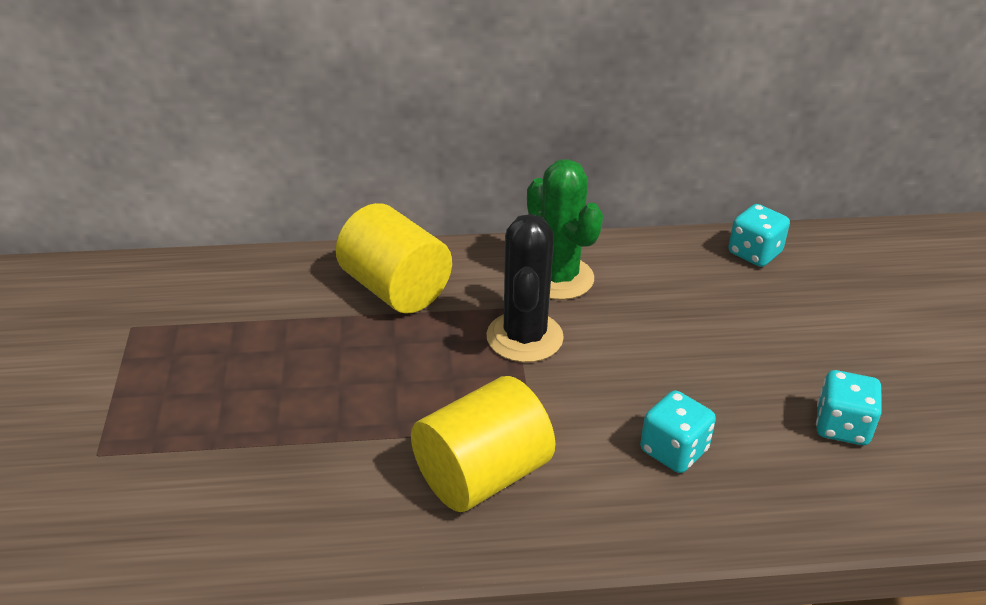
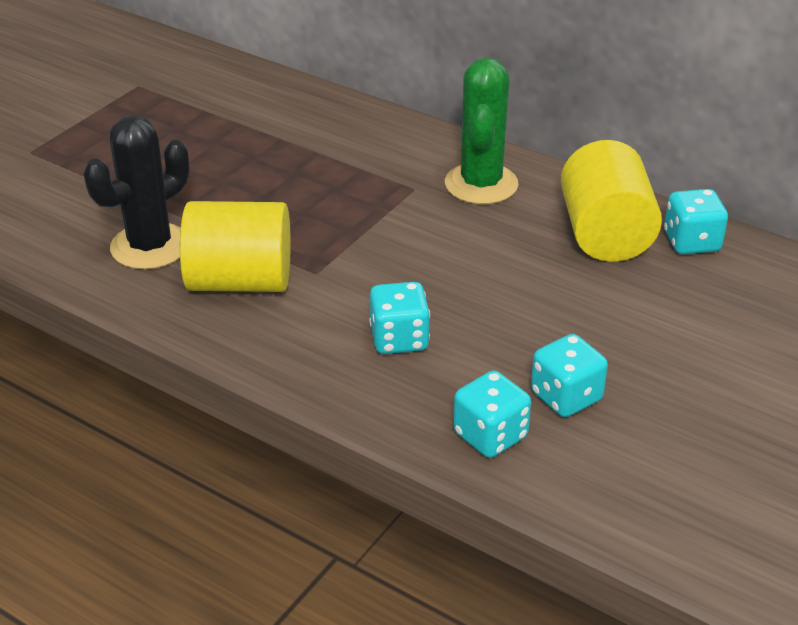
camera: 40 degrees right, 0 degrees up
(395, 289) = (342, 137): yellow cylinder -> yellow cylinder (605, 234)
(524, 337) = (394, 212): black cactus -> black cactus (150, 246)
(840, 494) = (490, 436): none -> turquoise dice

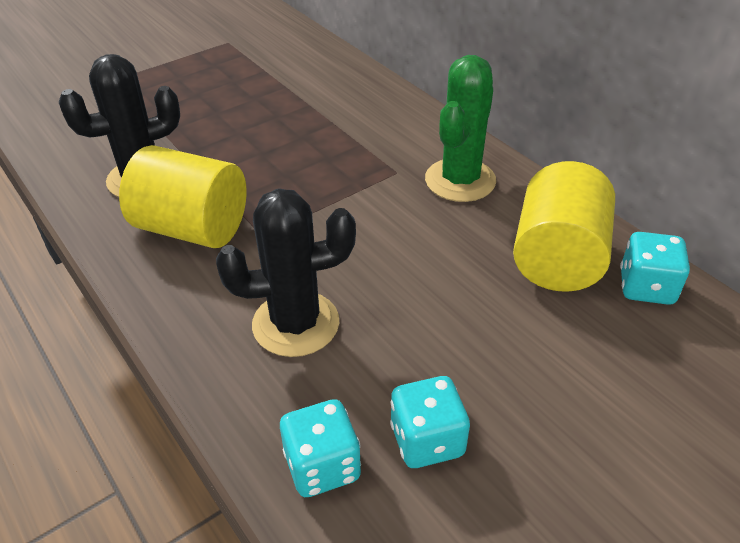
camera: 20 degrees right, 5 degrees up
(399, 339) = (296, 324): turquoise dice -> black cactus

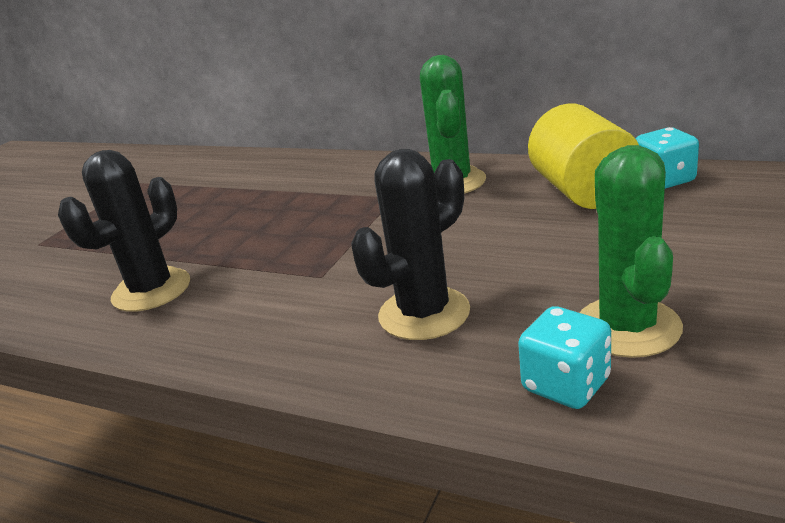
camera: 25 degrees left, 15 degrees down
(192, 228) = (246, 299): yellow cylinder -> none
(427, 440) = (627, 327): turquoise dice -> green cactus

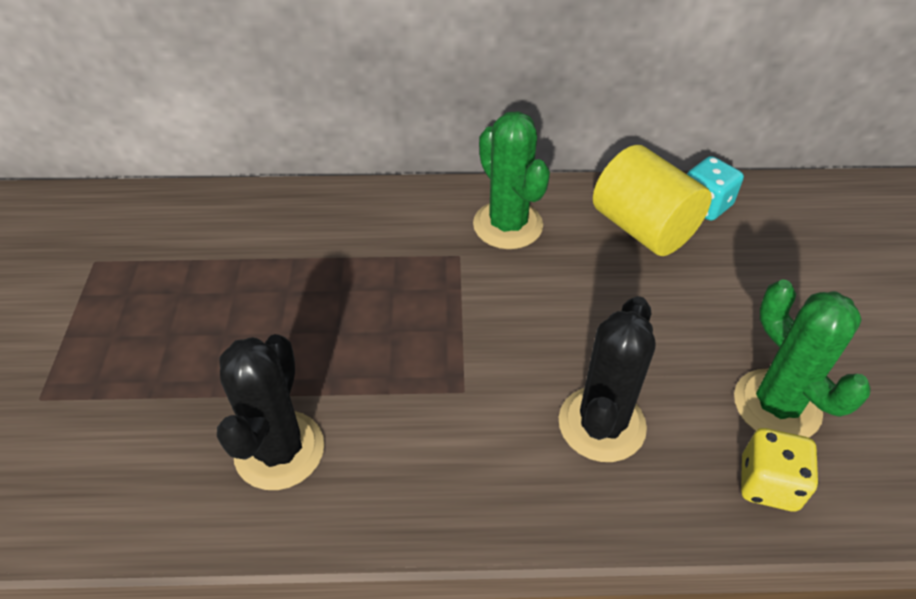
camera: 30 degrees left, 20 degrees up
(566, 385) = (768, 484): turquoise dice -> yellow dice

